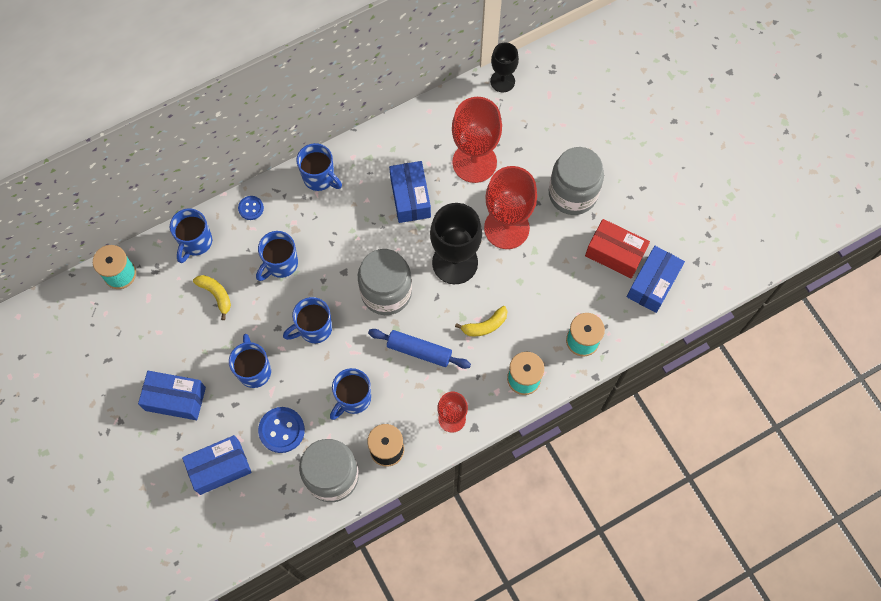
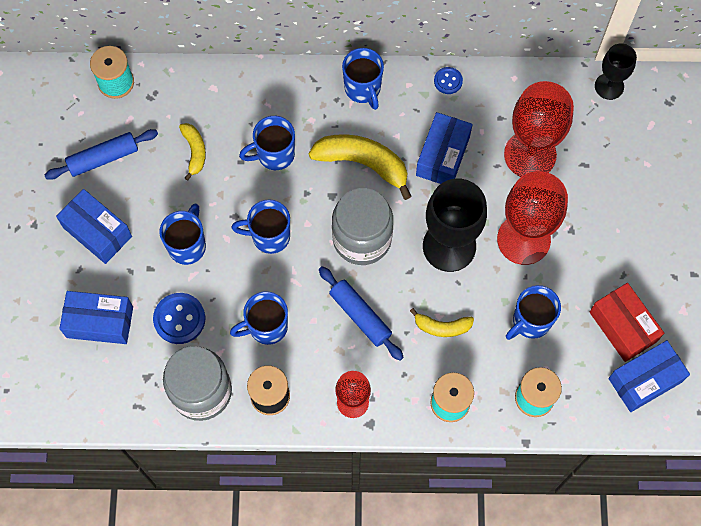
camera: 30 degrees right, 0 degrees up
(145, 339) = (103, 158): none -> blue rolling pin
(196, 242) = (205, 90): blue mug -> blue mug (530, 321)
(251, 208) = (277, 84): blue button -> blue button (448, 81)
(353, 234) = (363, 163): none -> yellow banana
(572, 194) = (614, 241): grey jar -> none

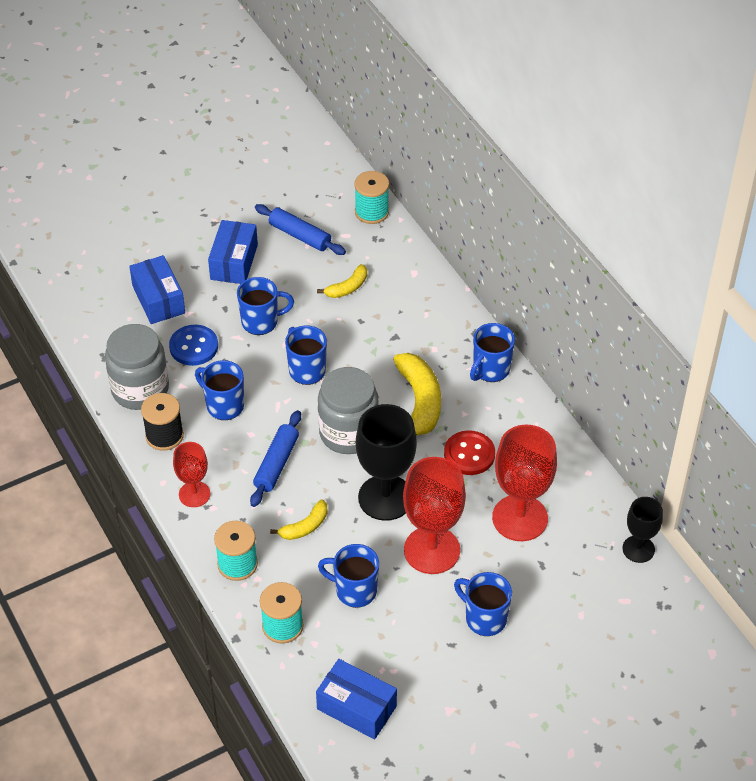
camera: 60 degrees right, 20 degrees down
(274, 155) = (383, 339): blue mug -> blue mug (484, 618)
(442, 156) = (469, 454): blue box -> red button
(442, 327) = (305, 527): yellow banana -> yellow banana turned 105 degrees counterclockwise
(448, 81) = (546, 425): blue button -> none
(622, 327) = (398, 666): red box -> none

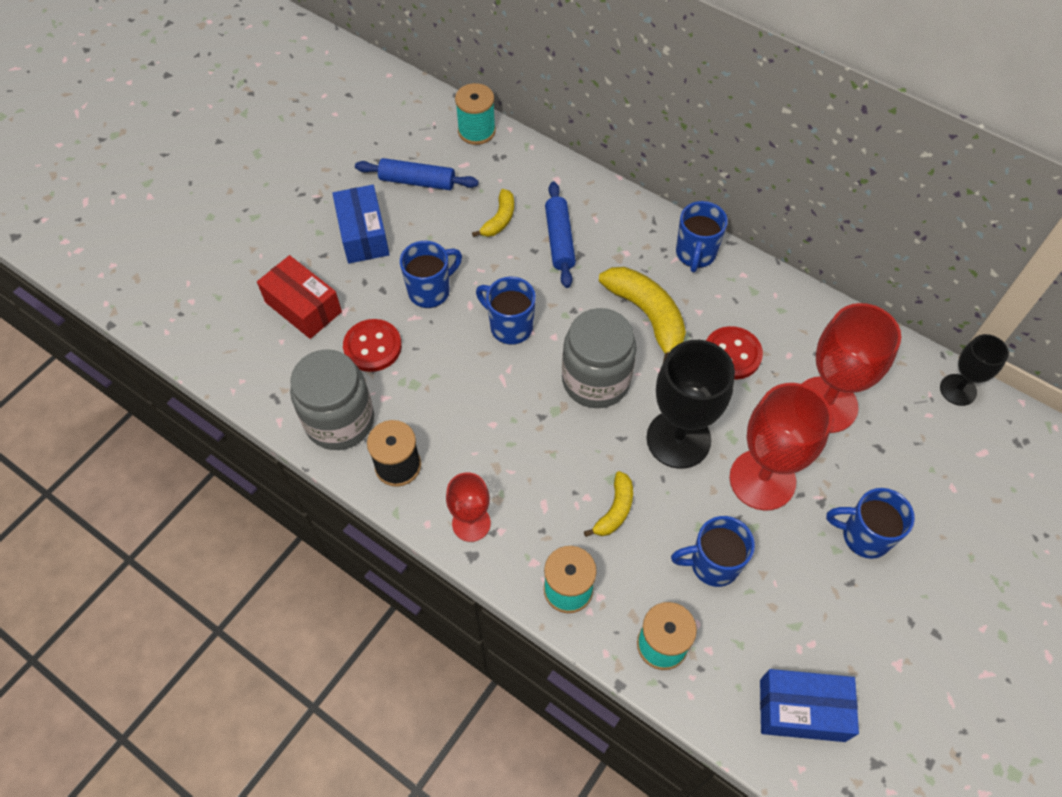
camera: 25 degrees left, 10 degrees up
(158, 299) = (303, 307): blue box -> red box
(194, 346) = (372, 347): blue button -> red button
(224, 405) = (444, 402): blue mug -> none
(276, 464) = (541, 448): blue rolling pin -> blue rolling pin (559, 240)

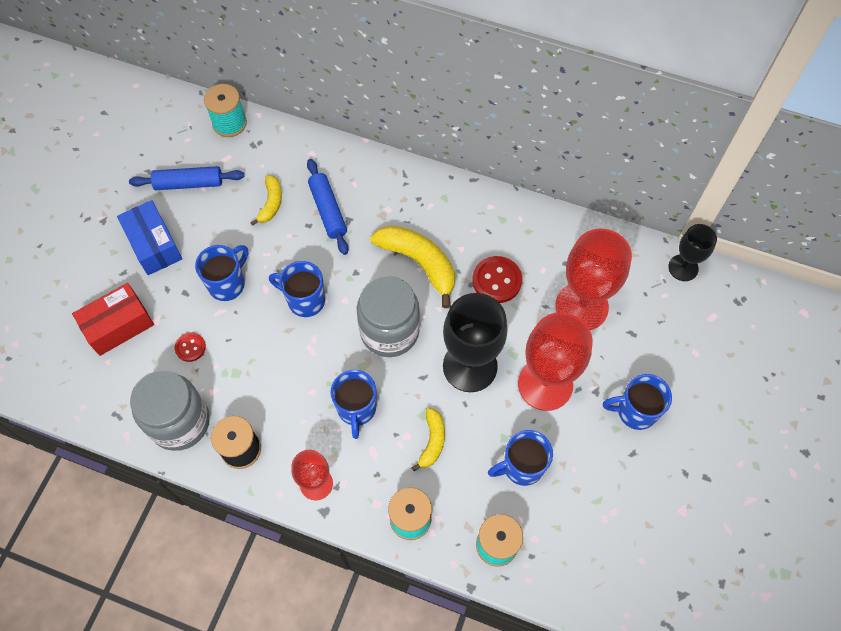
camera: 15 degrees left, 5 degrees up
(303, 307) = (118, 325): red box -> red box turned 60 degrees counterclockwise
(372, 347) = (190, 347): red button -> red button, size x0.59
(695, 254) = (446, 197): blue mug -> blue mug (356, 409)
(802, 710) = (617, 568): blue box -> none

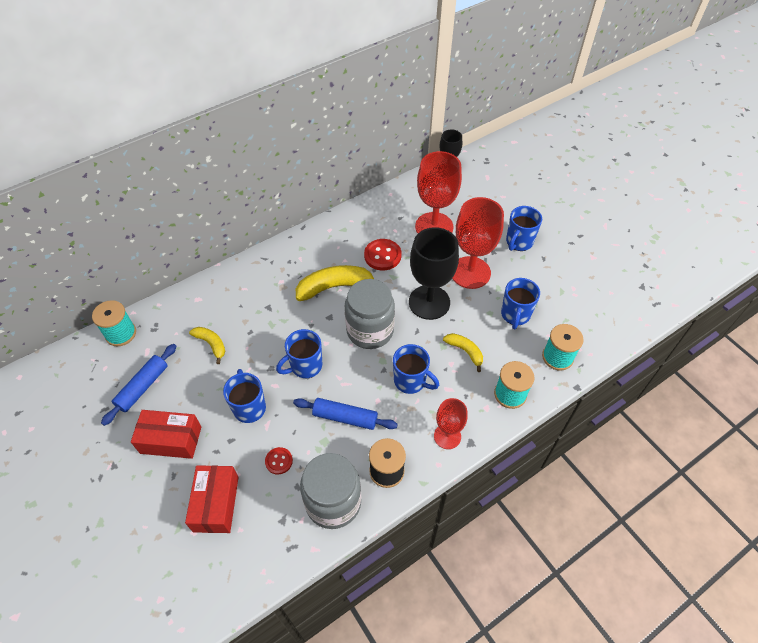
camera: 55 degrees left, 10 degrees down
(154, 245) = (171, 440): blue box -> red box
(328, 210) = (250, 314): blue rolling pin -> blue rolling pin (345, 417)

